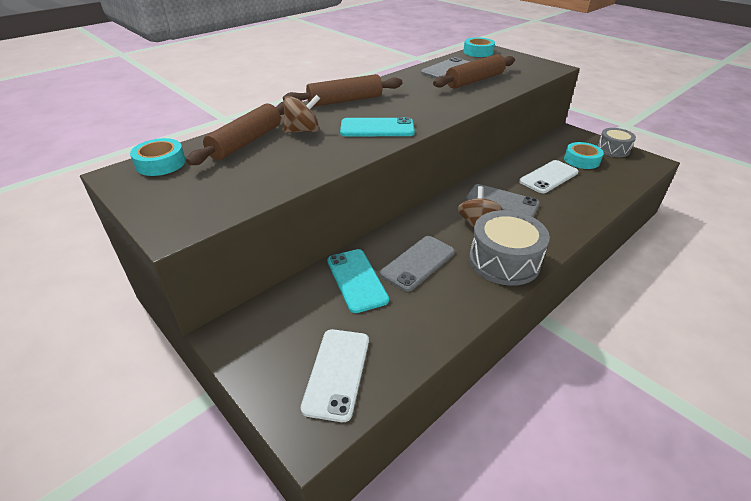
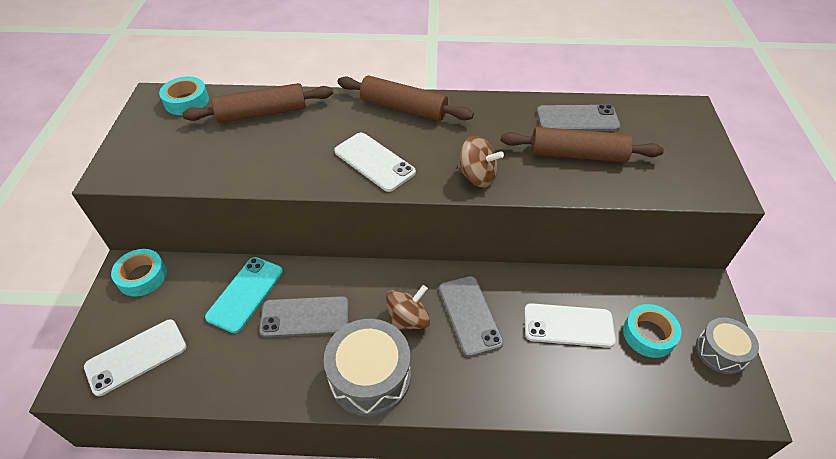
camera: 45 degrees right, 10 degrees up
(303, 131) = (315, 126): brown spinning top -> brown spinning top (477, 176)
(377, 128) = (374, 162): turquoise phone -> white phone
(478, 52) = (666, 110): turquoise tape -> turquoise tape (142, 276)

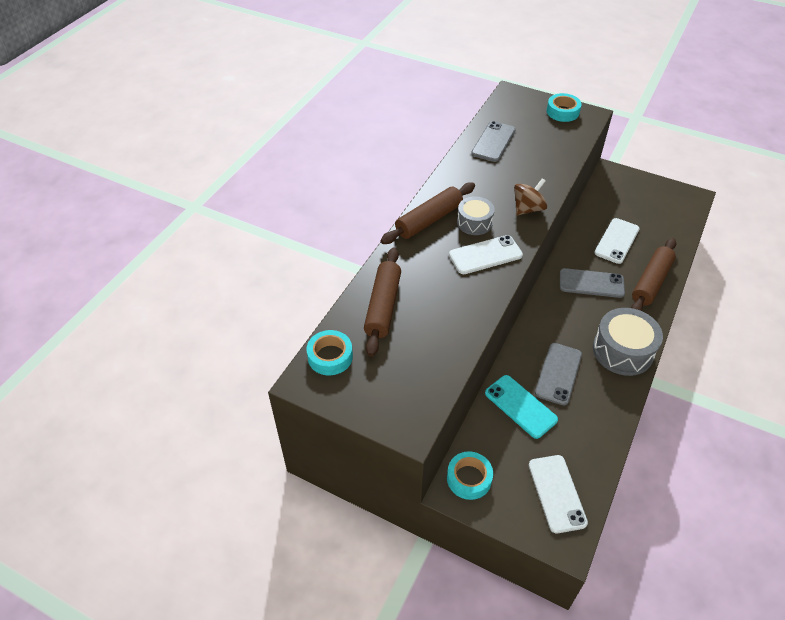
camera: 65 degrees left, 0 degrees up
(408, 320) = (583, 316): brown spinning top -> none
(577, 154) = (529, 156): brown rolling pin -> brown rolling pin (651, 282)
(648, 334) = (635, 210): turquoise tape -> turquoise tape (562, 112)
(720, 351) = (656, 188): grey drum -> grey drum (474, 222)

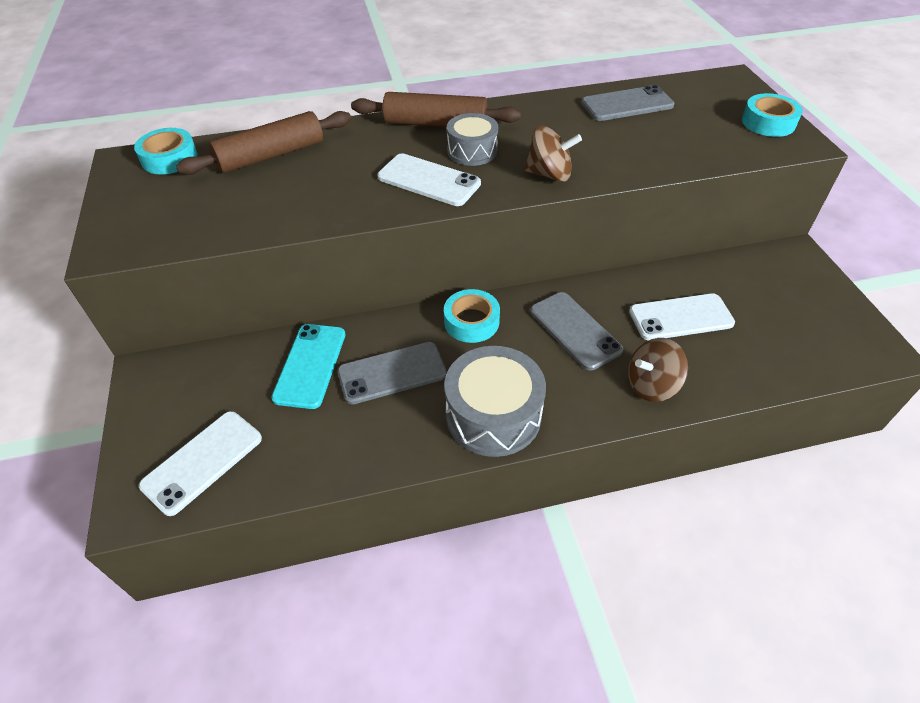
camera: 50 degrees right, 0 degrees up
(469, 478) = (171, 375): turquoise tape -> turquoise tape (471, 321)
(651, 282) = (651, 385): brown rolling pin -> brown spinning top

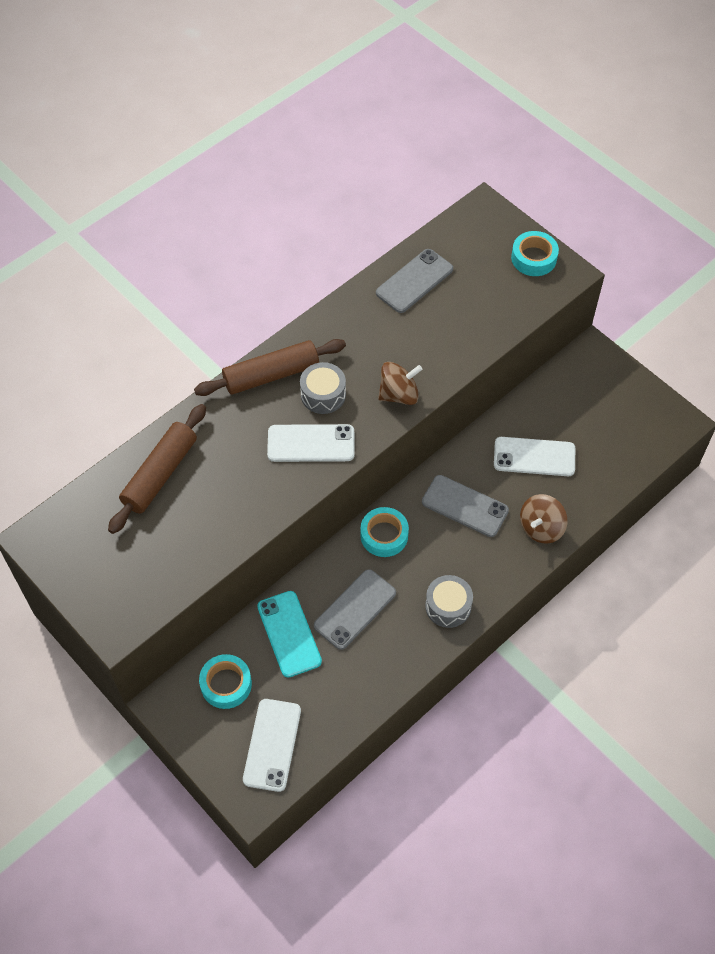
camera: 30 degrees left, 10 degrees up
(169, 158) = (74, 518): turquoise tape -> turquoise tape (226, 684)
(493, 415) = (448, 606): grey drum -> grey drum, size x0.61
(681, 317) = (534, 457): white phone -> white phone turned 45 degrees clockwise

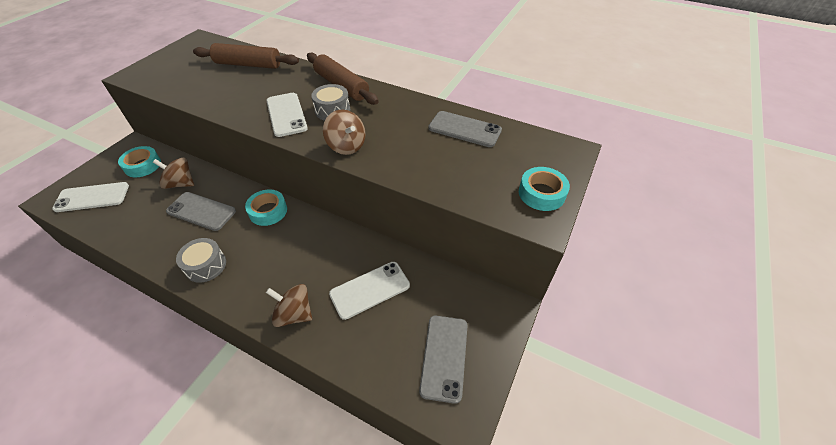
camera: 70 degrees right, 10 degrees down
(289, 634) = (180, 183): turquoise phone -> brown spinning top
(465, 506) = (305, 253): grey phone -> grey phone (444, 357)
(534, 457) = (370, 290): white phone -> white phone turned 75 degrees clockwise

